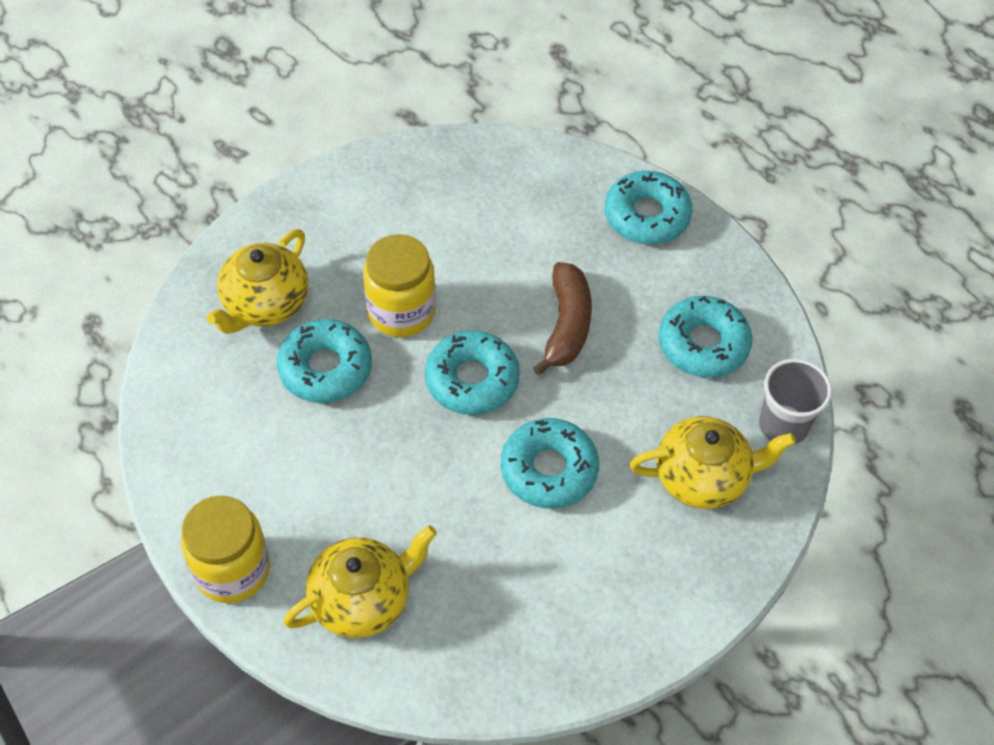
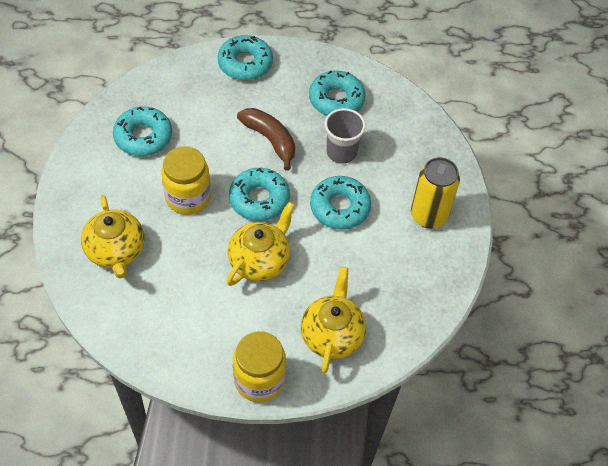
camera: 50 degrees left, 0 degrees up
(325, 368) = (185, 254): turquoise donut -> turquoise donut (143, 137)
(642, 576) = (428, 215): none -> yellow can
(703, 477) = (403, 155): yellow teapot -> yellow teapot (260, 260)
(783, 425) = (407, 106): grey cup -> grey cup (341, 152)

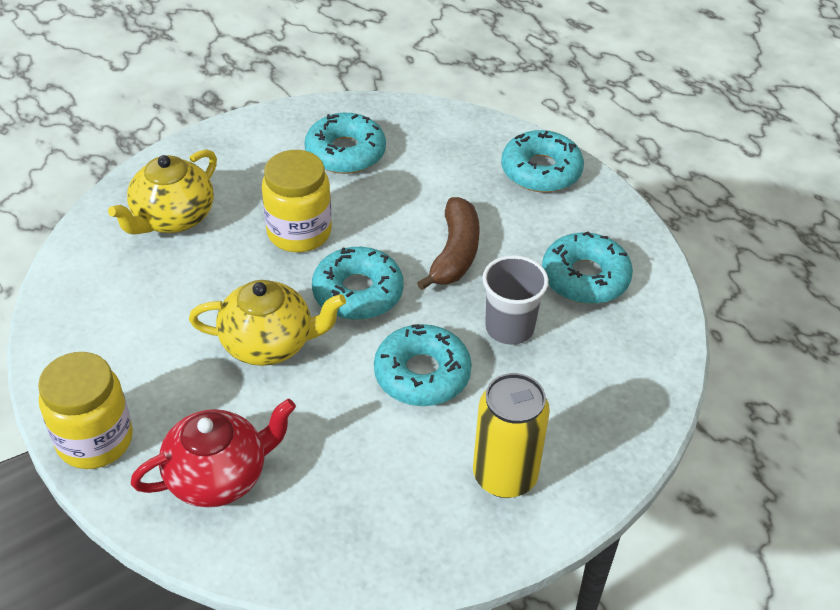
camera: 55 degrees right, 10 degrees down
(332, 335) = (219, 476): yellow teapot -> red teapot

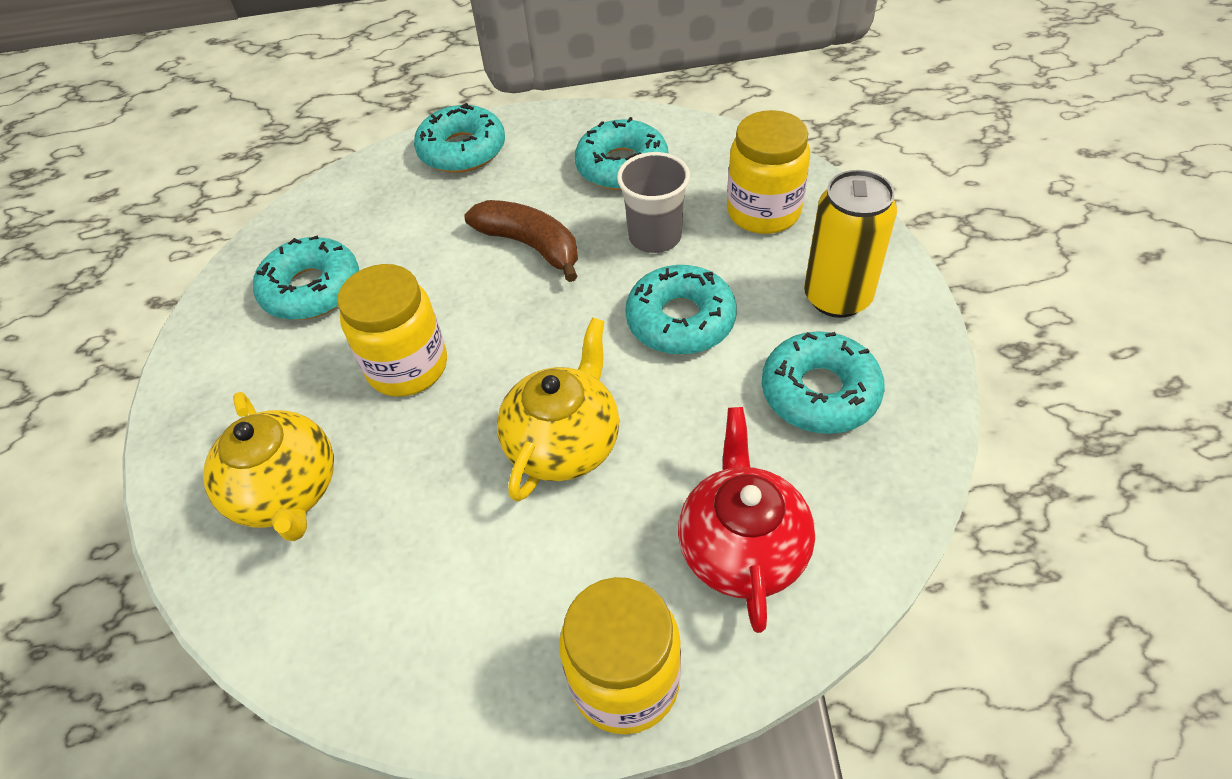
camera: 60 degrees left, 5 degrees up
(358, 292) = (535, 340): turquoise donut -> turquoise donut (819, 392)
(585, 394) = (763, 212): none -> yellow jar

